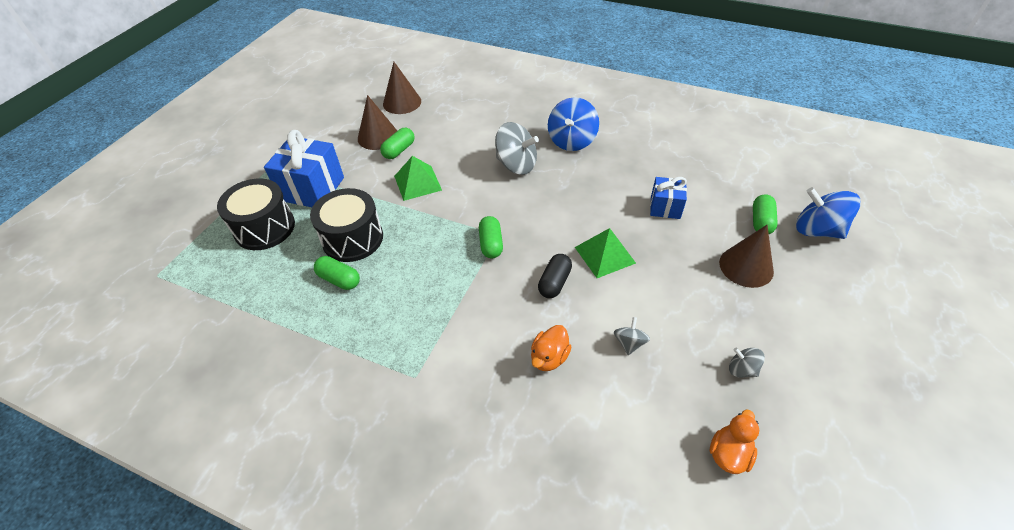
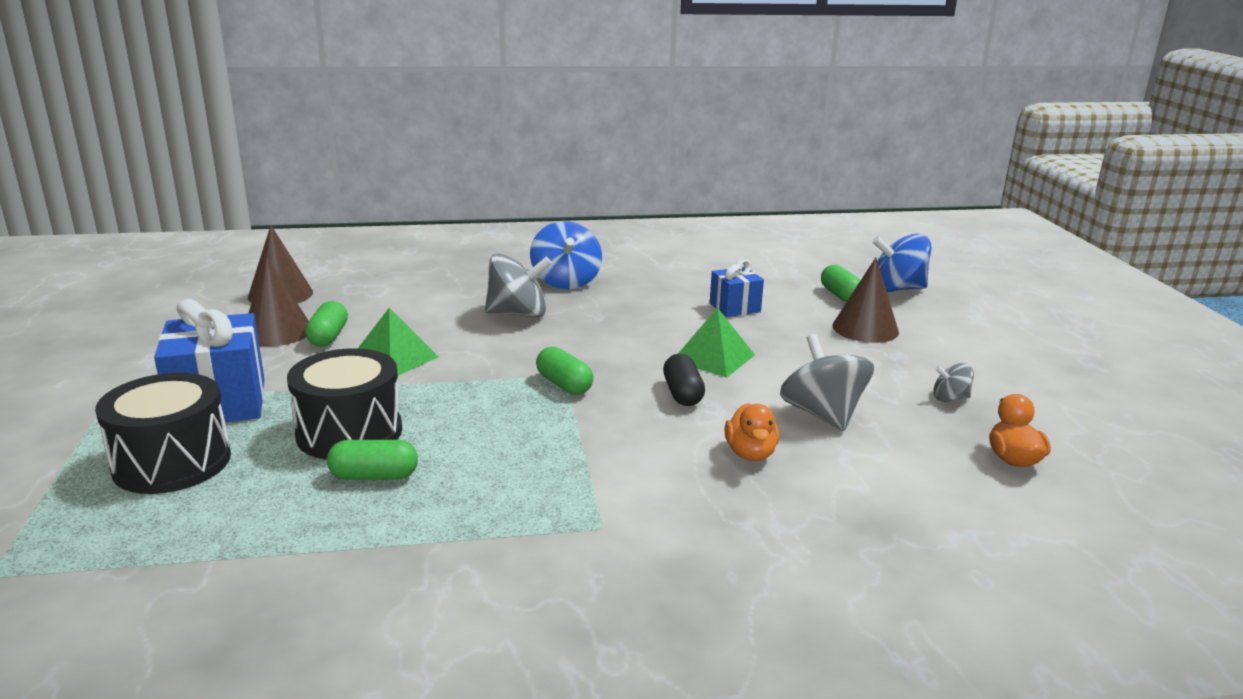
camera: 35 degrees left, 25 degrees down
(629, 343) = (822, 414): grey spinning top -> grey spinning top, size x1.97

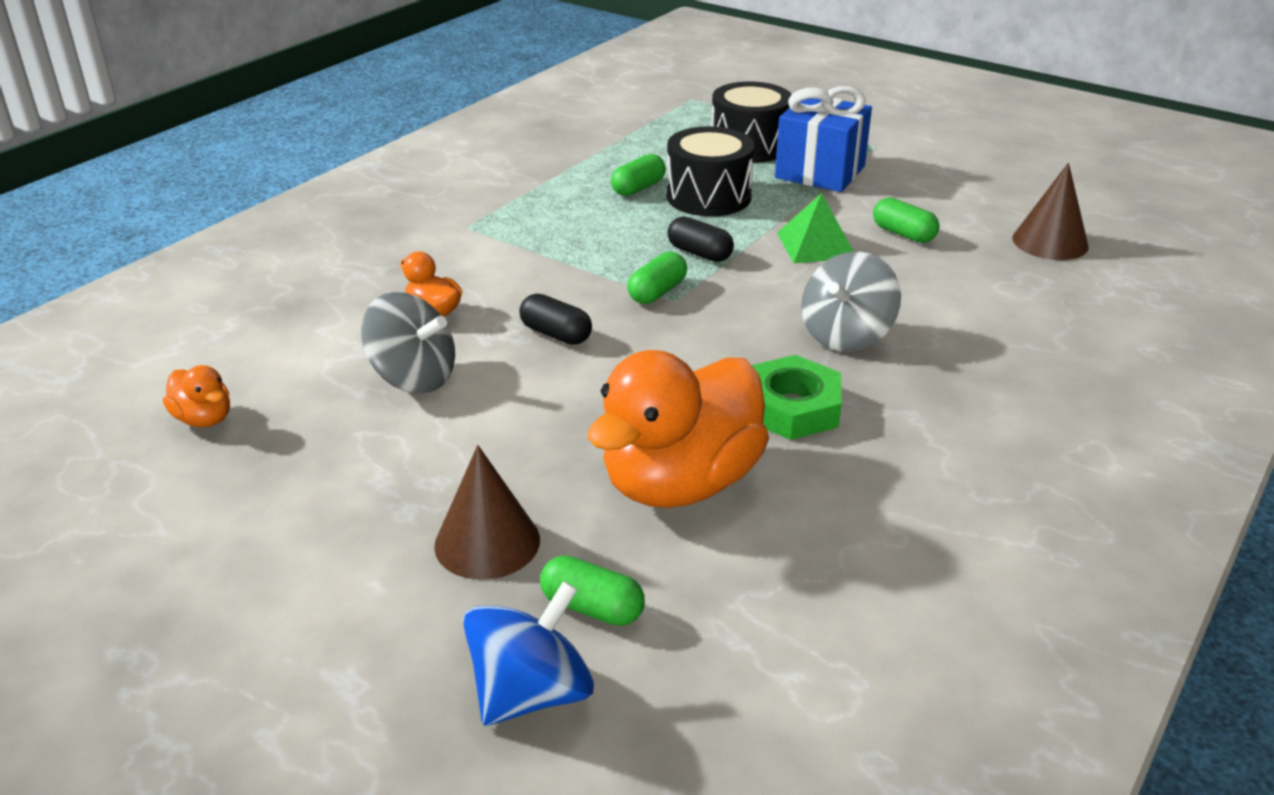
camera: 135 degrees right, 10 degrees up
(277, 331) = (944, 219): brown cone -> none
(475, 393) = (699, 253): none -> black capsule
(564, 384) = (657, 292): green capsule -> green capsule turned 60 degrees counterclockwise
(566, 281) = (915, 407): blue spinning top -> none
(622, 305) = (791, 407): none -> green nut
(713, 357) = (590, 389): green pyramid -> none
(734, 307) = (680, 483): blue gift -> orange duck
(950, 398) = (302, 468): grey spinning top -> none

